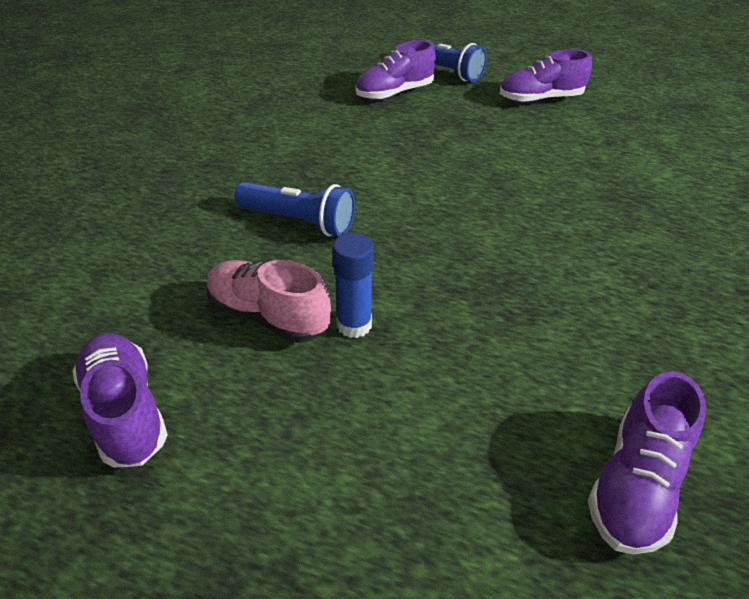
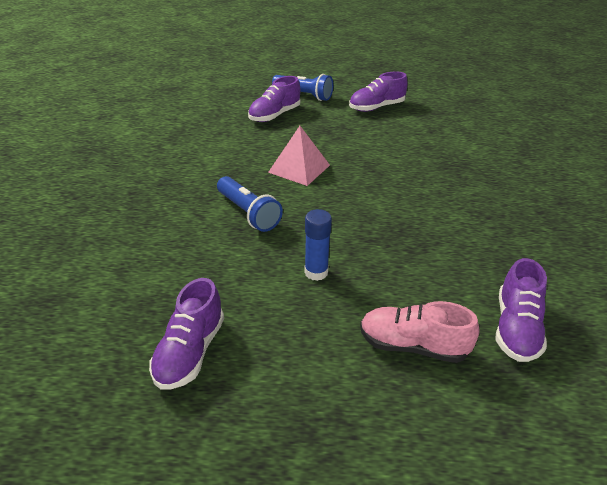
camera: 15 degrees left, 5 degrees down
(126, 411) = (190, 352): purple shoe -> purple shoe turned 120 degrees counterclockwise
(268, 316) = (257, 277): pink shoe -> pink shoe (413, 346)
(299, 221) = (248, 213): blue flashlight -> blue flashlight turned 45 degrees clockwise
(396, 169) = (299, 168): none -> pink pyramid

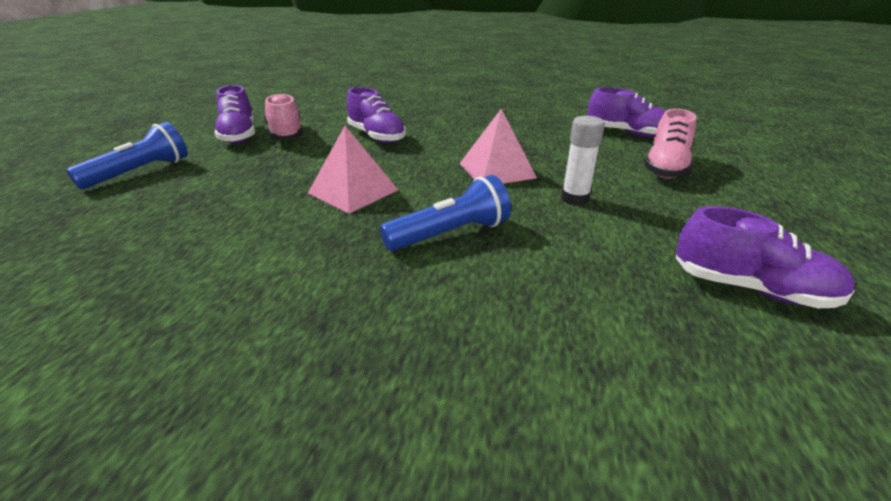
camera: 80 degrees left, 5 degrees down
(274, 115) = (178, 198): purple shoe -> purple shoe (376, 136)
(316, 272) = (575, 198): blue glue stick -> white glue stick
(359, 229) = (497, 170): none -> pink pyramid
(389, 123) = (286, 134): none -> pink shoe

